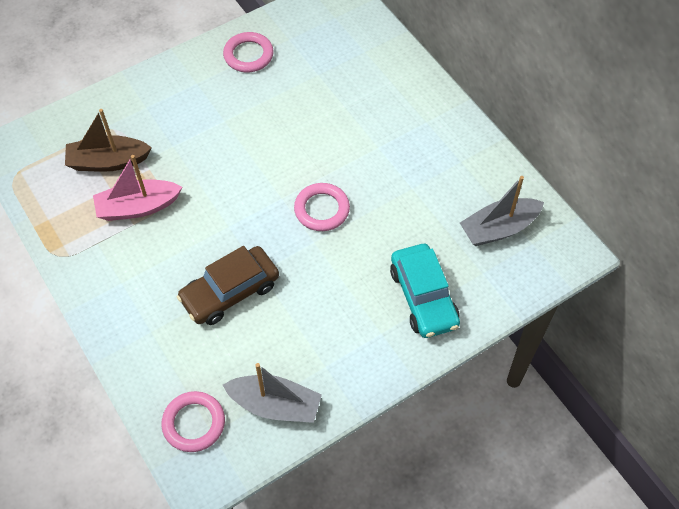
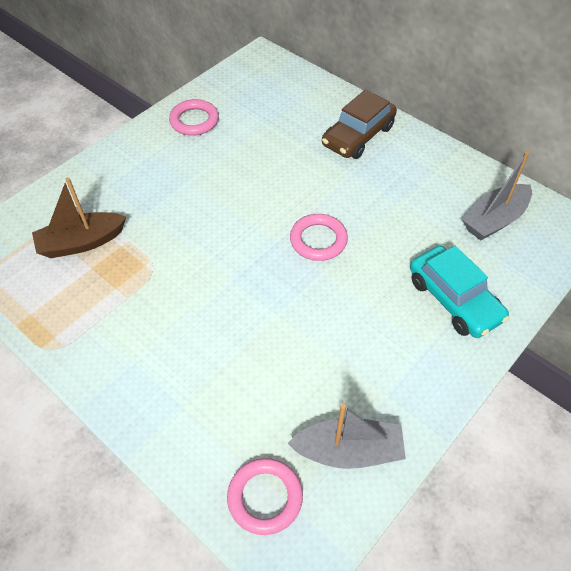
camera: 15 degrees left, 5 degrees down
(138, 207) = (127, 279): pink boat -> none
(230, 292) = (254, 342): brown car -> brown car (358, 136)

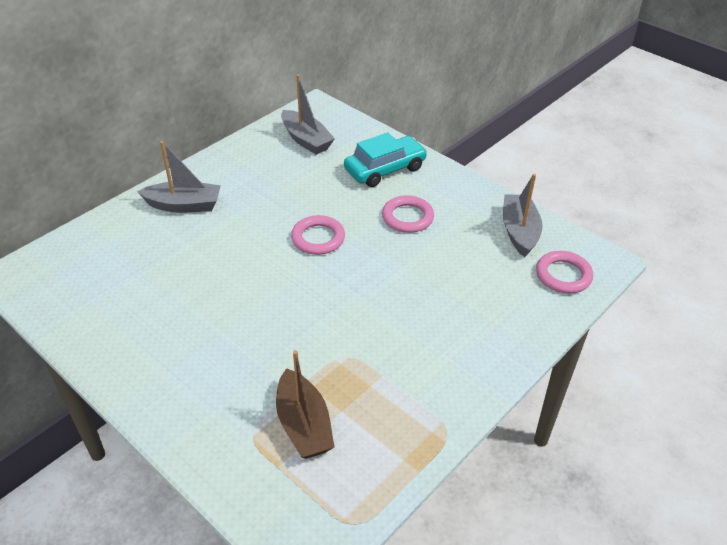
camera: 90 degrees left, 10 degrees down
(194, 121) = (118, 333): pink ring -> pink ring (407, 217)
(358, 136) = (184, 205): brown car -> grey boat

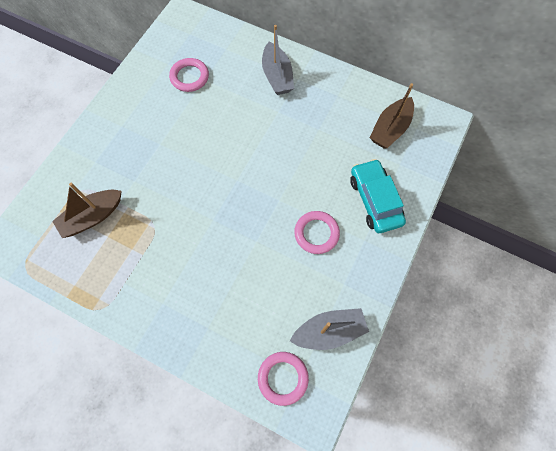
camera: 75 degrees right, 25 degrees up
(306, 140) = (390, 129): grey boat -> brown boat
(318, 238) = (269, 174): pink ring -> pink ring (189, 77)
(385, 169) = (375, 200): turquoise car -> turquoise car turned 150 degrees counterclockwise

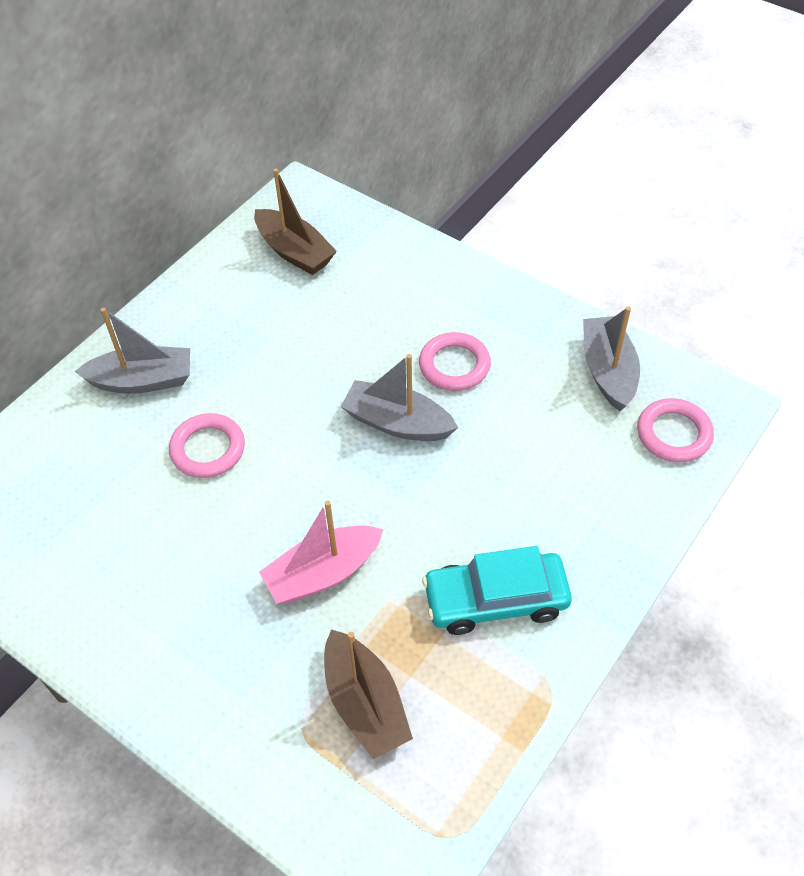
camera: 80 degrees left, 15 degrees down
(165, 185) = (323, 573): none -> pink boat
(189, 77) = (93, 518): pink ring -> pink ring (208, 449)
(267, 207) = (397, 423): none -> grey boat
(375, 200) = (412, 289): turquoise car -> turquoise car (495, 600)

